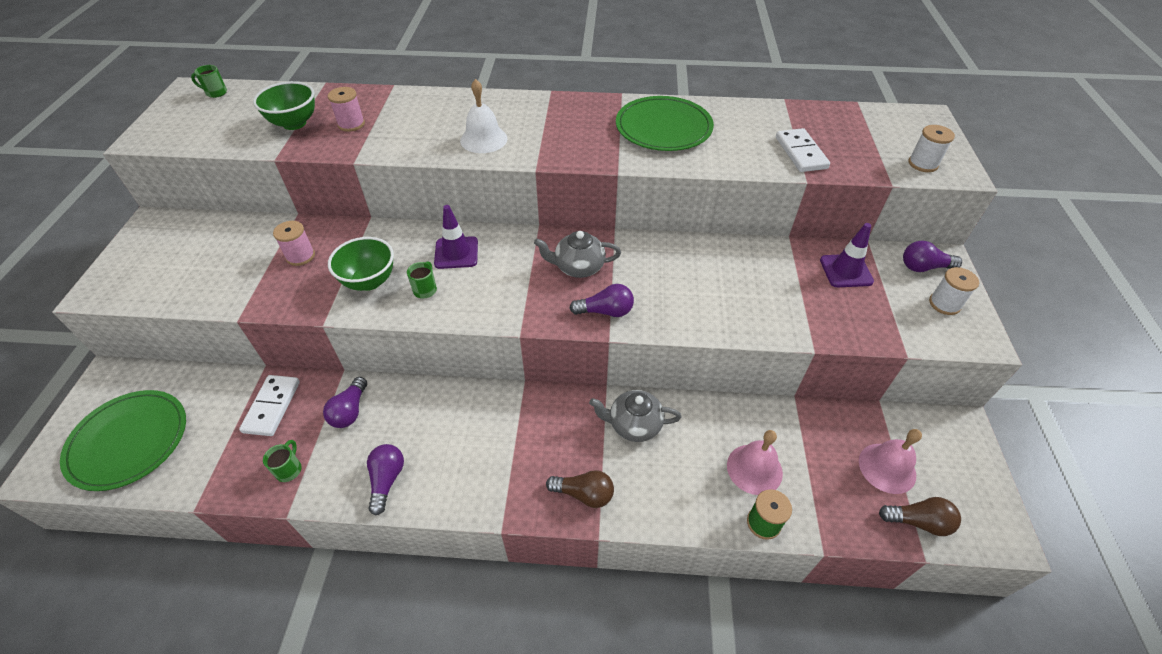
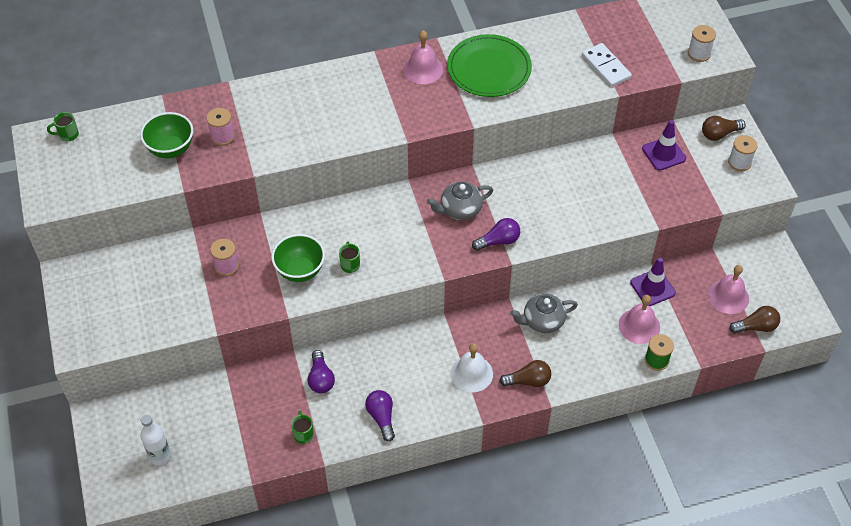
camera: 20 degrees left, 5 degrees up
(128, 441) = (160, 456): green plate -> white bottle
(272, 407) = (255, 395): white domino -> none
(456, 253) = (355, 225): purple traffic cone -> purple traffic cone (652, 288)
(483, 139) = (347, 121): white bell -> white bell (471, 373)
(592, 114) = (423, 69): none -> pink bell
(923, 267) = (719, 134): purple light bulb -> brown light bulb

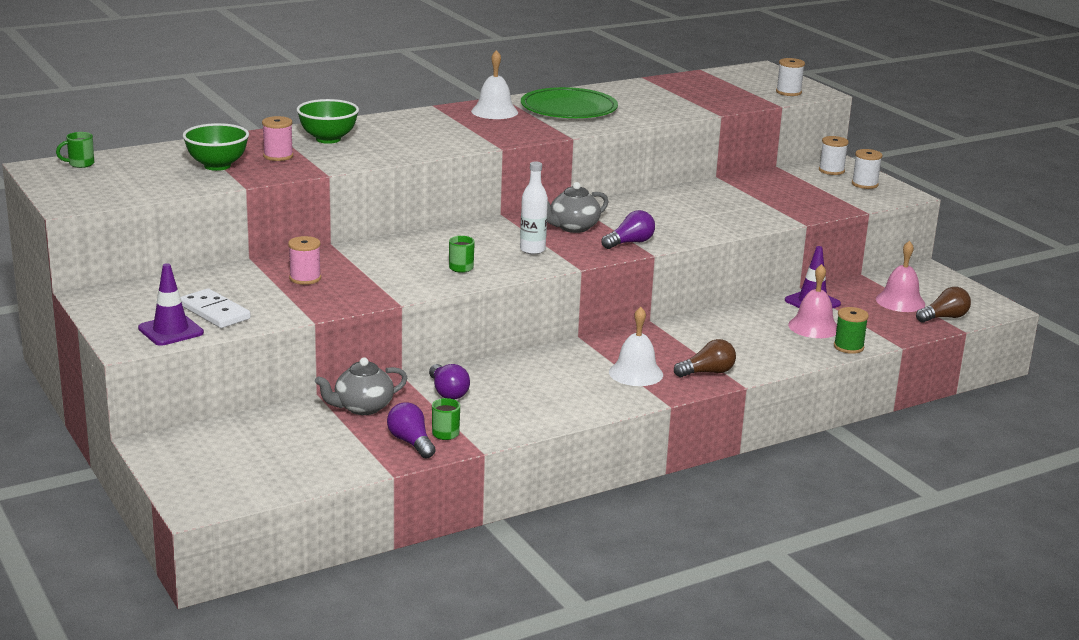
camera: 15 degrees left, 30 degrees down
(160, 456) = (256, 467): white bottle -> white bottle (532, 250)
(300, 271) = (400, 275): green bowl -> green bowl (328, 139)
(381, 417) = (540, 412): purple light bulb -> purple light bulb (411, 442)
(423, 69) = (494, 111): pink bell -> white bell
(542, 321) = (699, 332): grey teapot -> grey teapot (362, 408)
(605, 67) = (695, 102): white domino -> white domino (214, 312)
(663, 154) = (780, 184): purple traffic cone -> purple traffic cone (171, 331)
(719, 134) = (831, 170): brown light bulb -> white spool

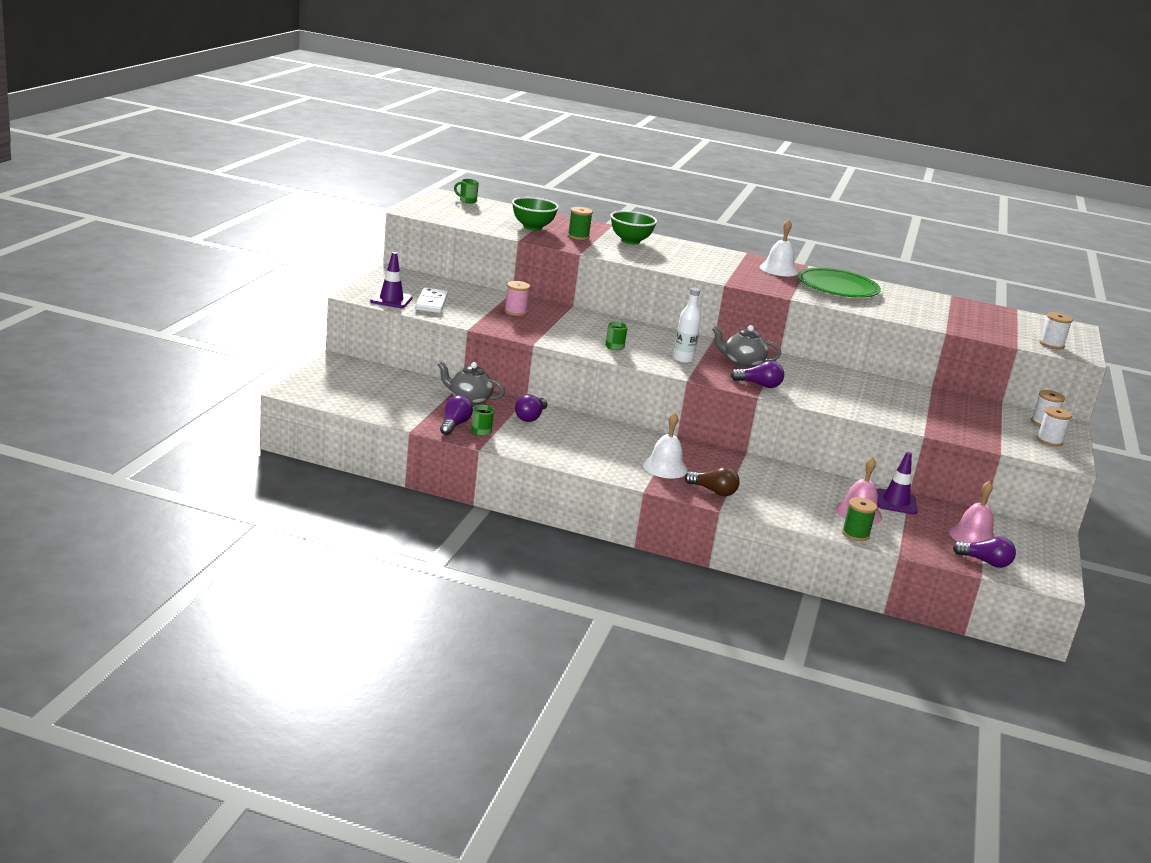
camera: 45 degrees right, 0 degrees up
(278, 156) = (578, 236): pink spool -> green spool
(944, 317) = (985, 562): brown light bulb -> purple light bulb

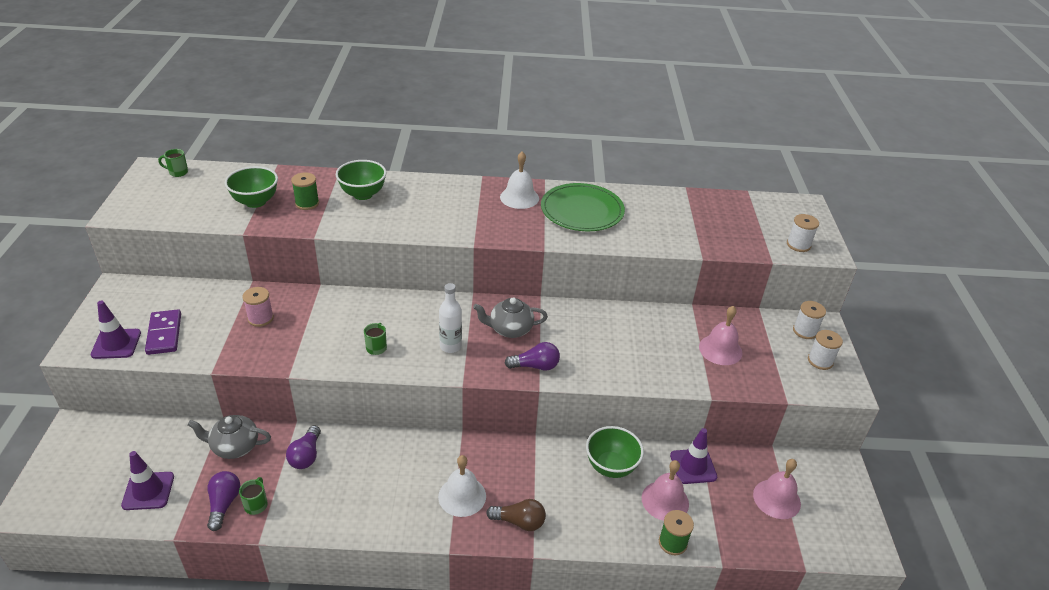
camera: 15 degrees left, 15 degrees up
(393, 405) = (148, 491): none -> purple traffic cone
(431, 303) = (164, 334): white domino -> purple domino
(813, 484) = (611, 467): none -> green bowl
(947, 414) = (720, 349): none -> pink bell
(985, 562) = (801, 540): purple light bulb -> none

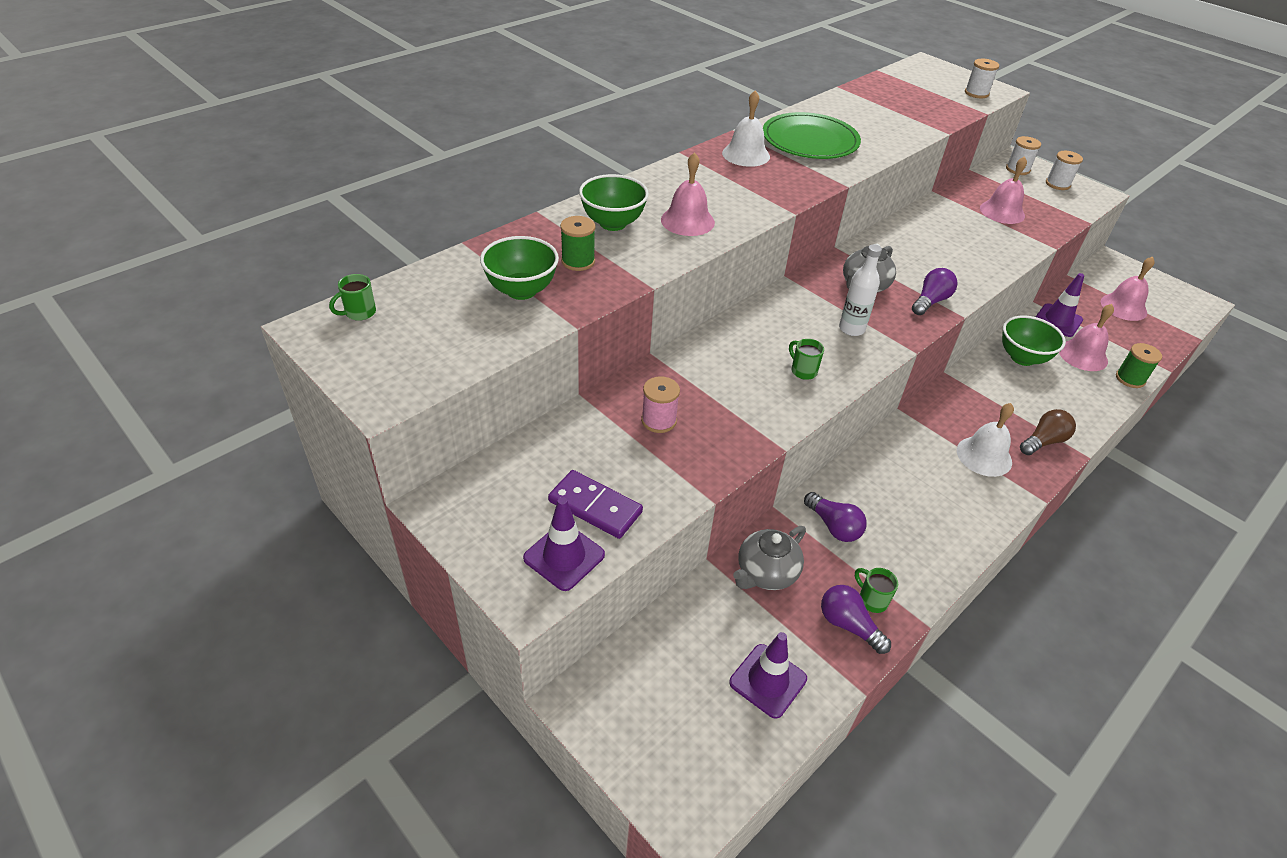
camera: 45 degrees left, 5 degrees up
(403, 215) = (687, 221): none -> pink bell

